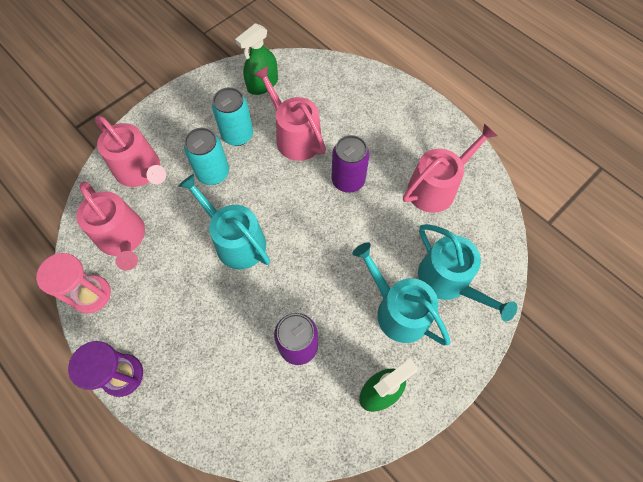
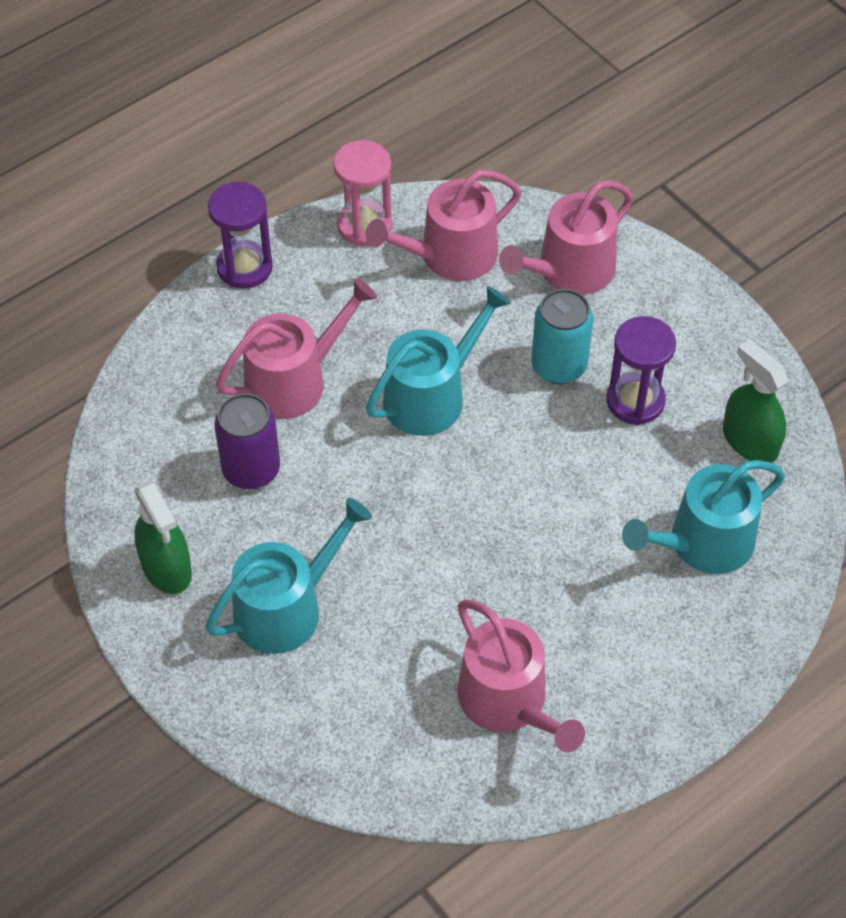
camera: 95 degrees right, 10 degrees down
(237, 135) = (635, 401): turquoise can -> purple hourglass
(294, 136) = (629, 486): pink watering can -> pink watering can (294, 380)
(348, 180) = (532, 561): purple can -> none
(449, 281) = (325, 691): turquoise watering can -> turquoise watering can (702, 543)

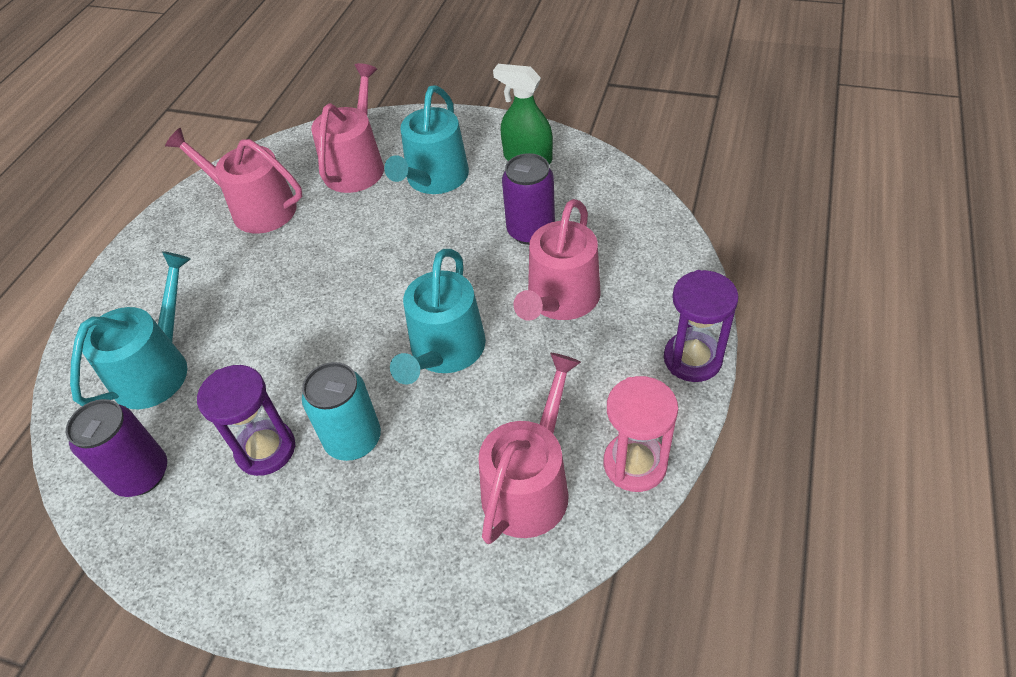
camera: 150 degrees right, 5 degrees down
(569, 271) = (403, 545): pink watering can -> pink watering can (356, 165)
(749, 441) = (141, 474): green spray bottle -> purple can

